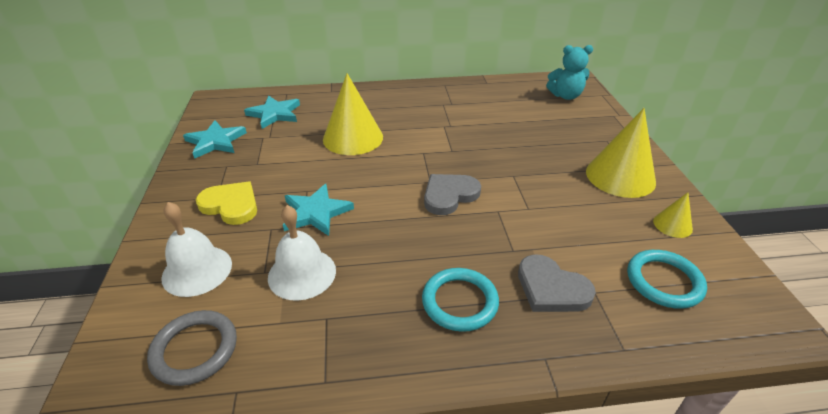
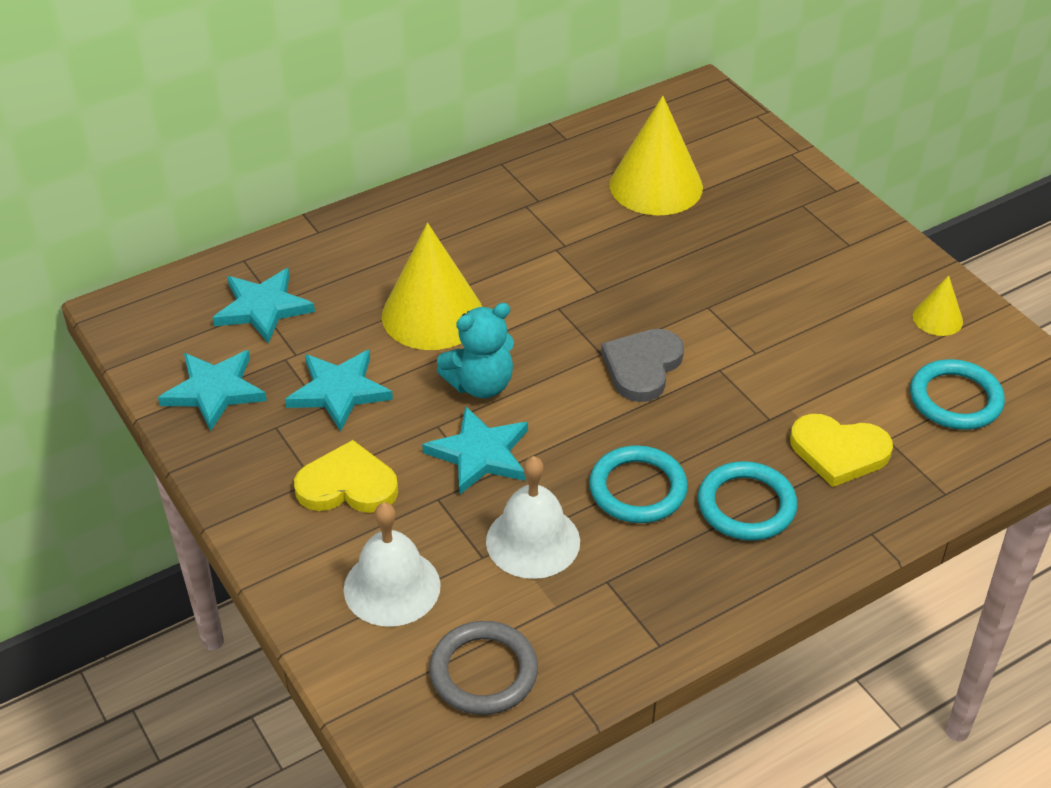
camera: 25 degrees left, 5 degrees up
(273, 159) = (339, 391): none -> turquoise star
(393, 264) = (637, 489): none -> turquoise ring
(551, 288) = (839, 452): grey heart -> yellow heart
(565, 96) = (704, 133): turquoise teddy bear -> turquoise teddy bear (480, 385)
(620, 176) = (846, 263): yellow cone -> yellow cone (656, 185)

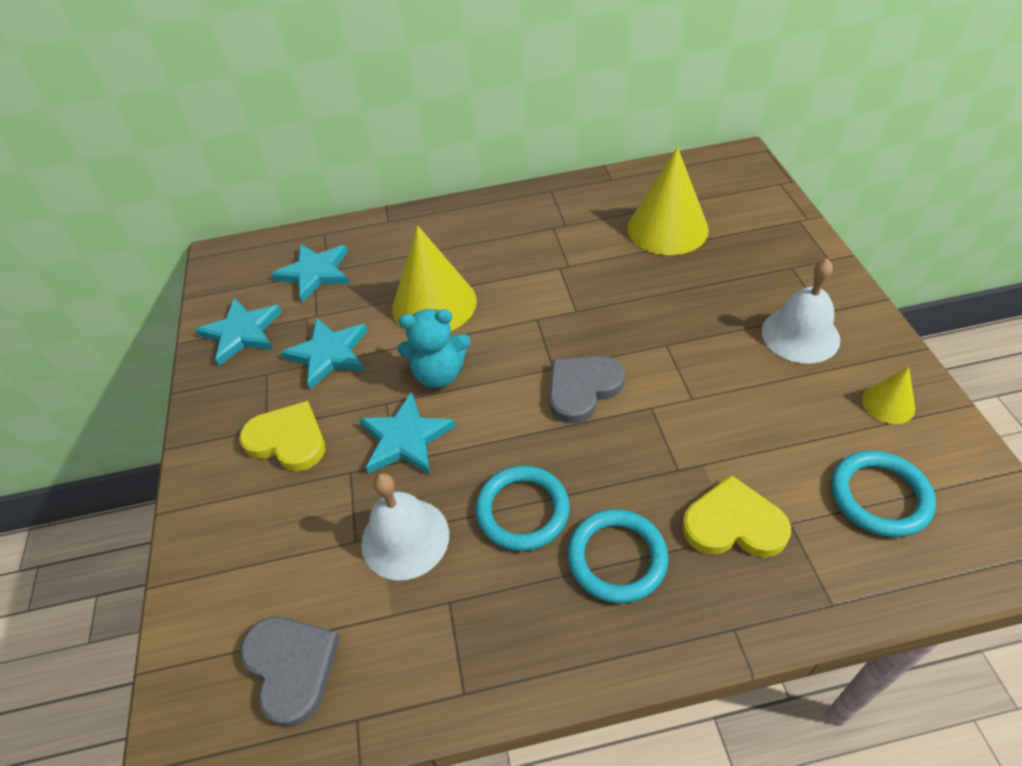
camera: 25 degrees right, 5 degrees up
(392, 587) = (266, 549): white bell -> white bell (800, 335)
(483, 672) = (291, 667): grey ring -> grey heart
(839, 452) = (733, 524): yellow heart -> yellow heart turned 150 degrees clockwise

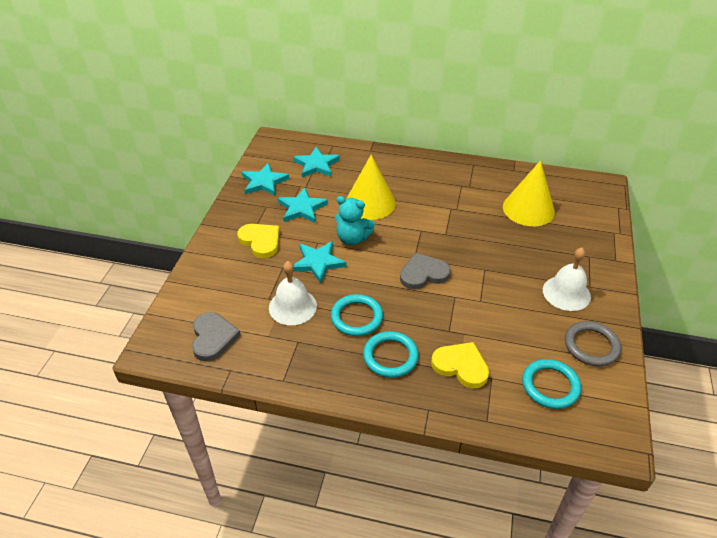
camera: 20 degrees right, 5 degrees down
(888, 404) = (591, 346): yellow cone -> grey ring

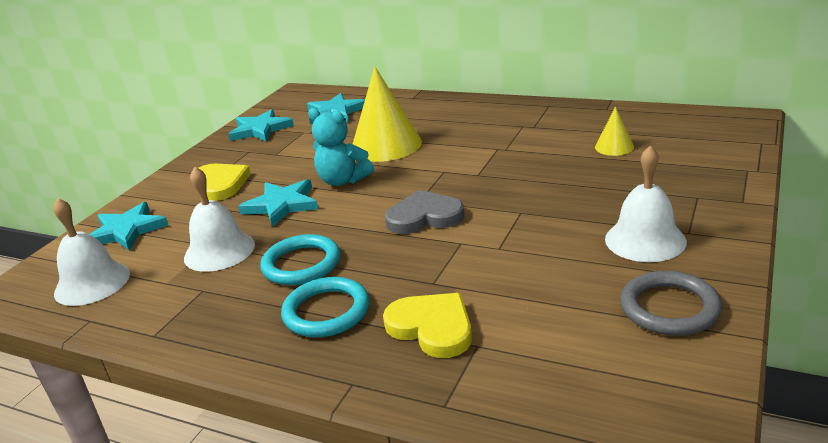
camera: 15 degrees right, 15 degrees down
(213, 338) = (92, 283): grey heart -> white bell
(301, 208) = (292, 152): turquoise star -> turquoise star (126, 231)
(528, 209) = (614, 147): yellow cone -> yellow cone, size x0.49
(550, 386) = (577, 360): turquoise ring -> none

